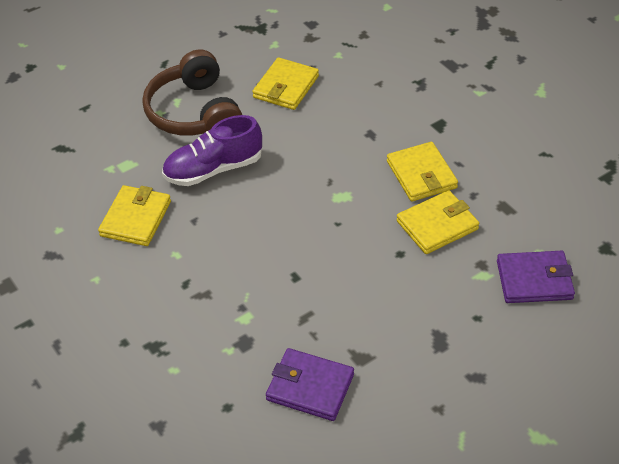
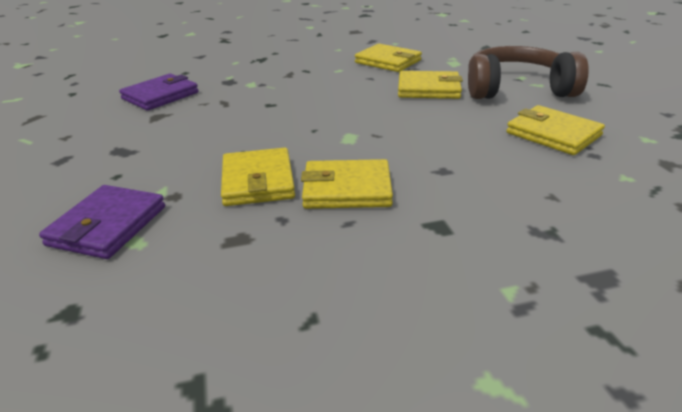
camera: 110 degrees right, 15 degrees down
(213, 169) = (428, 89): purple shoe -> yellow wallet

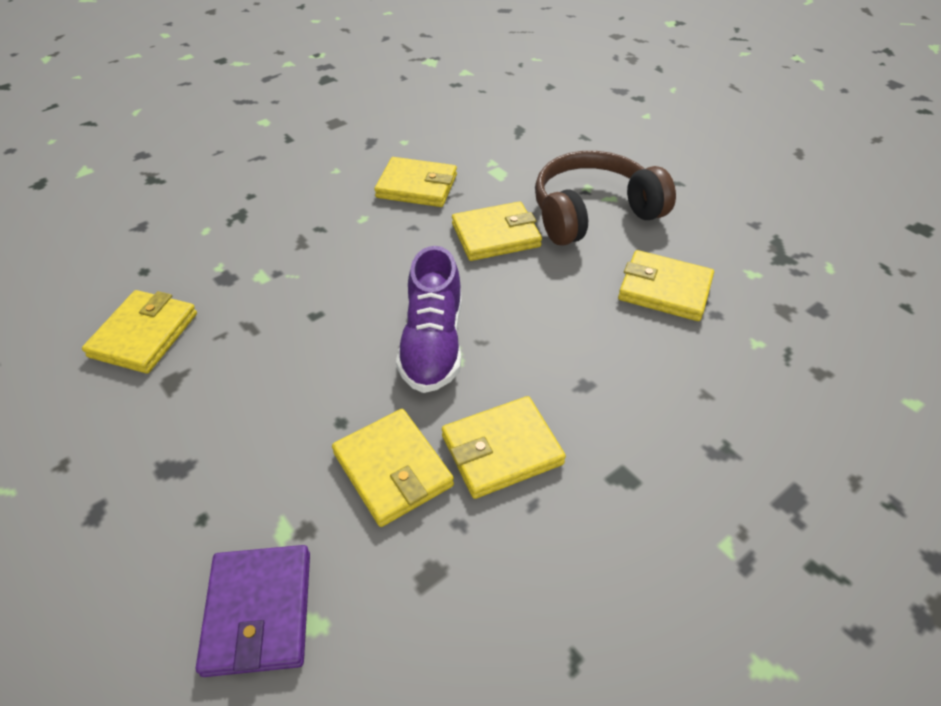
camera: 25 degrees left, 15 degrees up
(160, 96) = (144, 335): purple wallet -> yellow wallet
(339, 129) = (432, 344): none -> purple shoe

